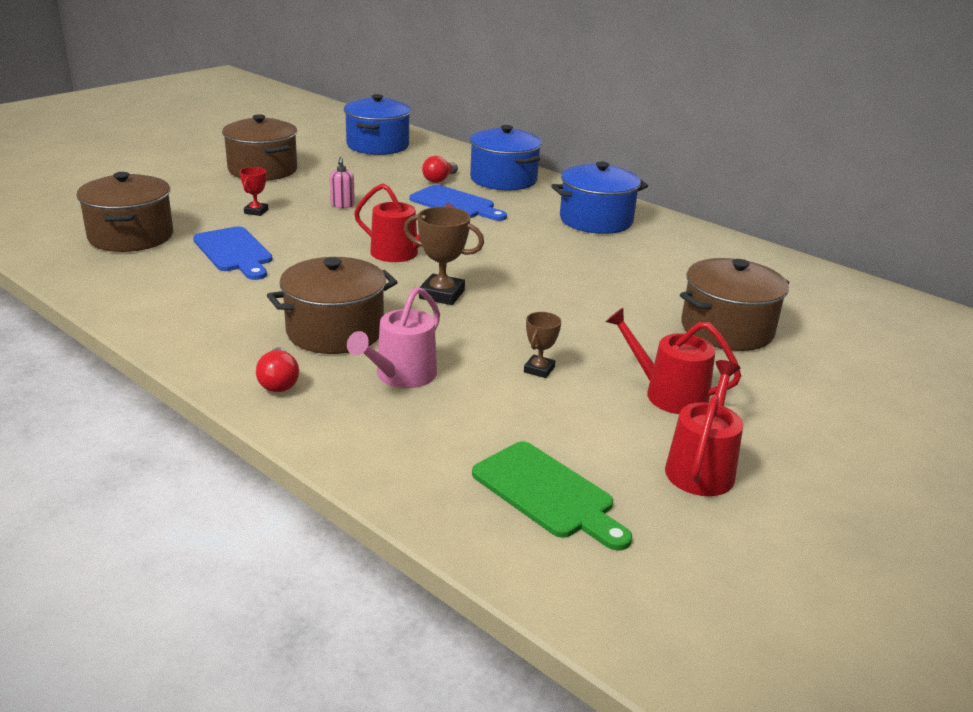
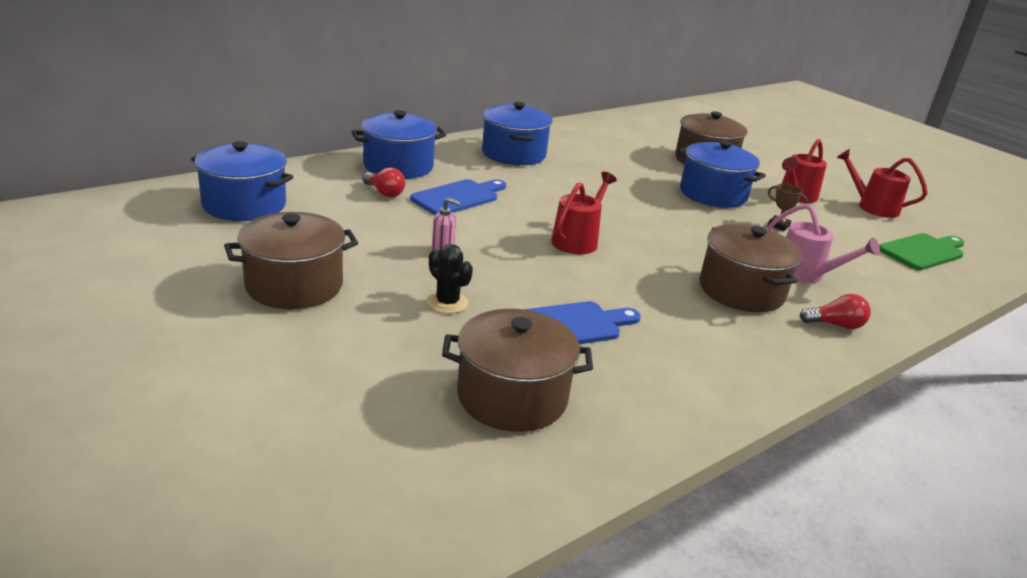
camera: 80 degrees left, 0 degrees up
(256, 211) = (447, 303): red trophy -> black cactus
(442, 294) = (664, 237): brown trophy -> none
(602, 329) = (713, 194): none -> blue pot

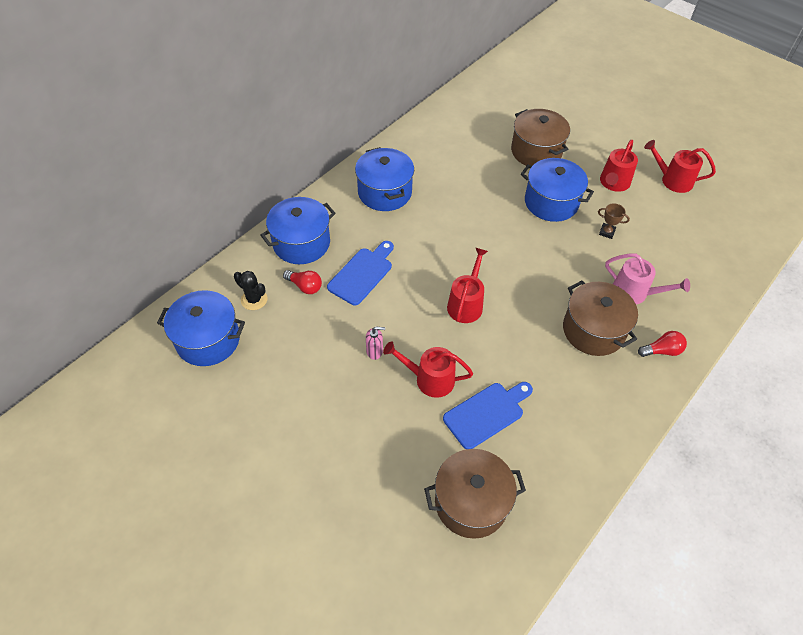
camera: 10 degrees left, 25 degrees up
(294, 285) = (288, 430): brown pot -> none
(447, 303) = (398, 414): black cactus -> black cactus (254, 299)
(503, 284) = (430, 379): none -> red watering can
(923, 251) = (714, 233): green cutting board -> none

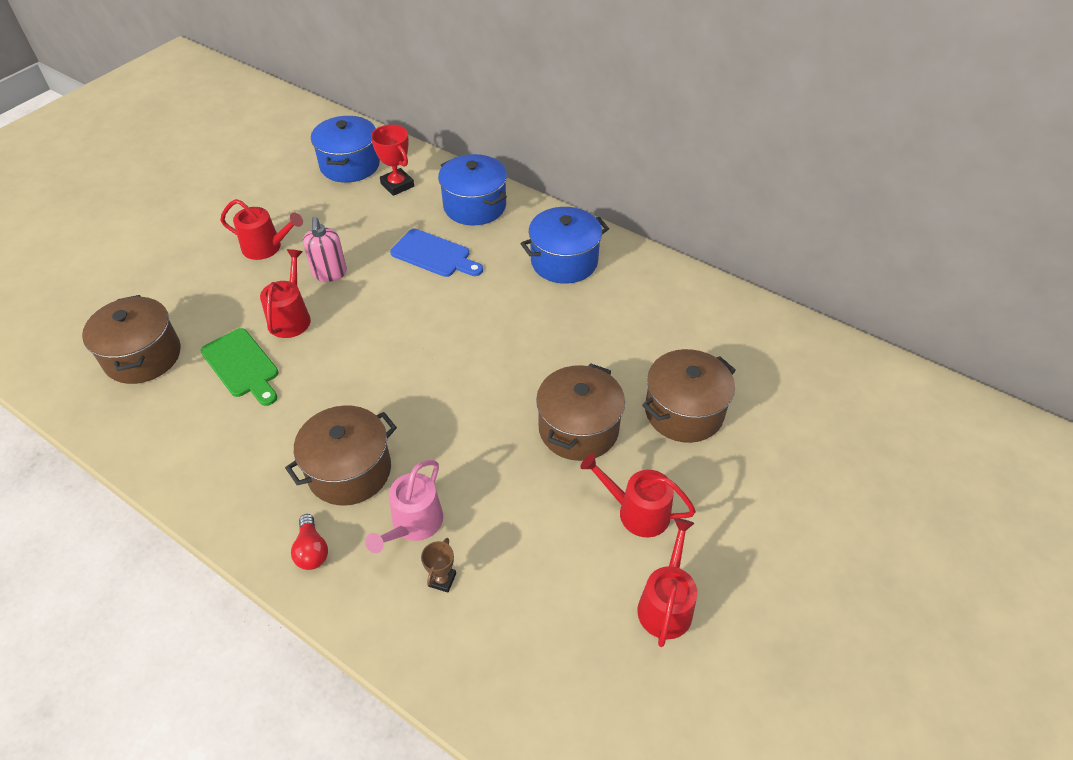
camera: 85 degrees right, 5 degrees down
(254, 299) = (397, 185): black cactus -> red trophy
(305, 286) = (415, 216): red light bulb -> none
(374, 351) = (330, 273): pink soap dispenser -> pink soap dispenser, size x1.57
(466, 304) = (392, 343): red watering can -> red watering can (266, 247)
(486, 413) = (242, 366): blue cutting board -> green cutting board
(551, 202) = (578, 429): blue pot -> brown pot
(607, 232) = (528, 496): brown trophy -> brown trophy (442, 580)

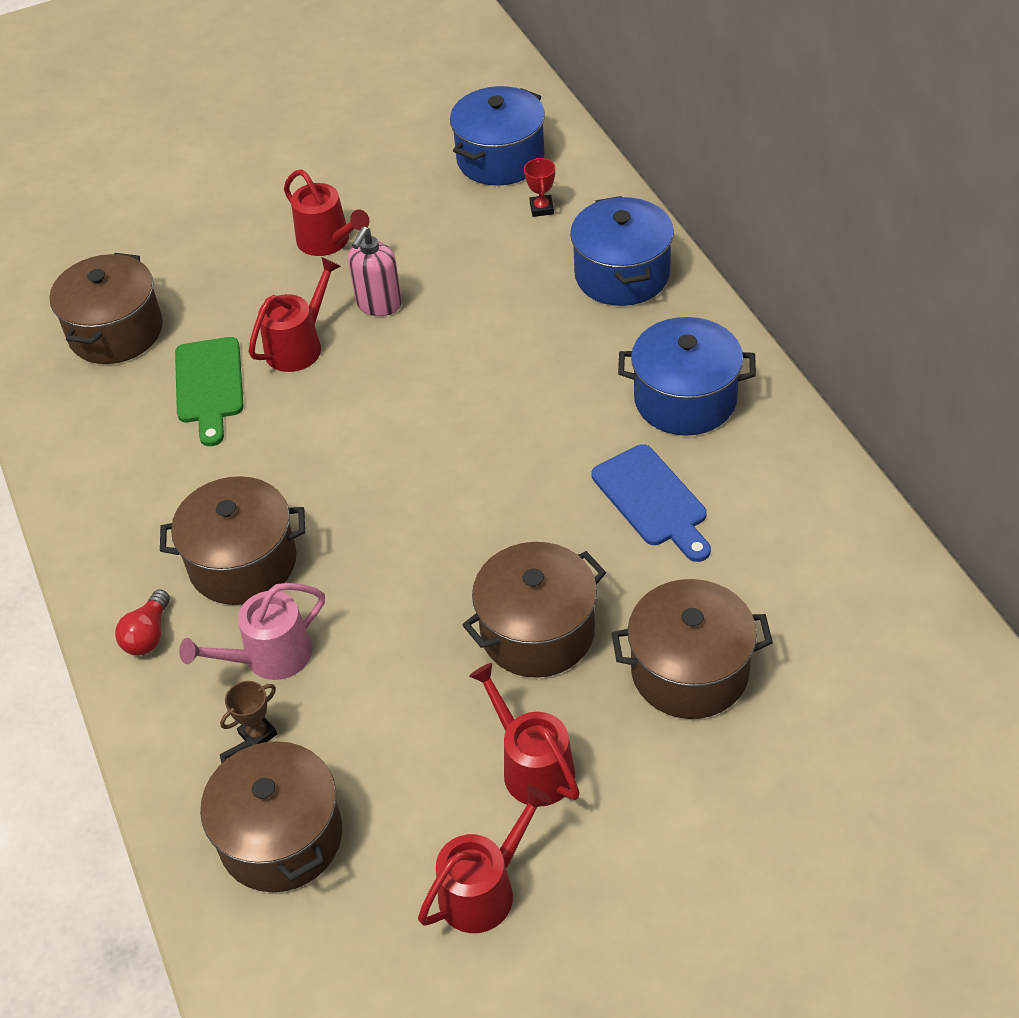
camera: 35 degrees right, 0 degrees up
(397, 185) = (541, 208): red trophy -> red trophy, size x0.59
(434, 255) = (521, 326): blue cutting board -> blue cutting board (652, 500)
(509, 641) = (281, 837): none -> brown pot

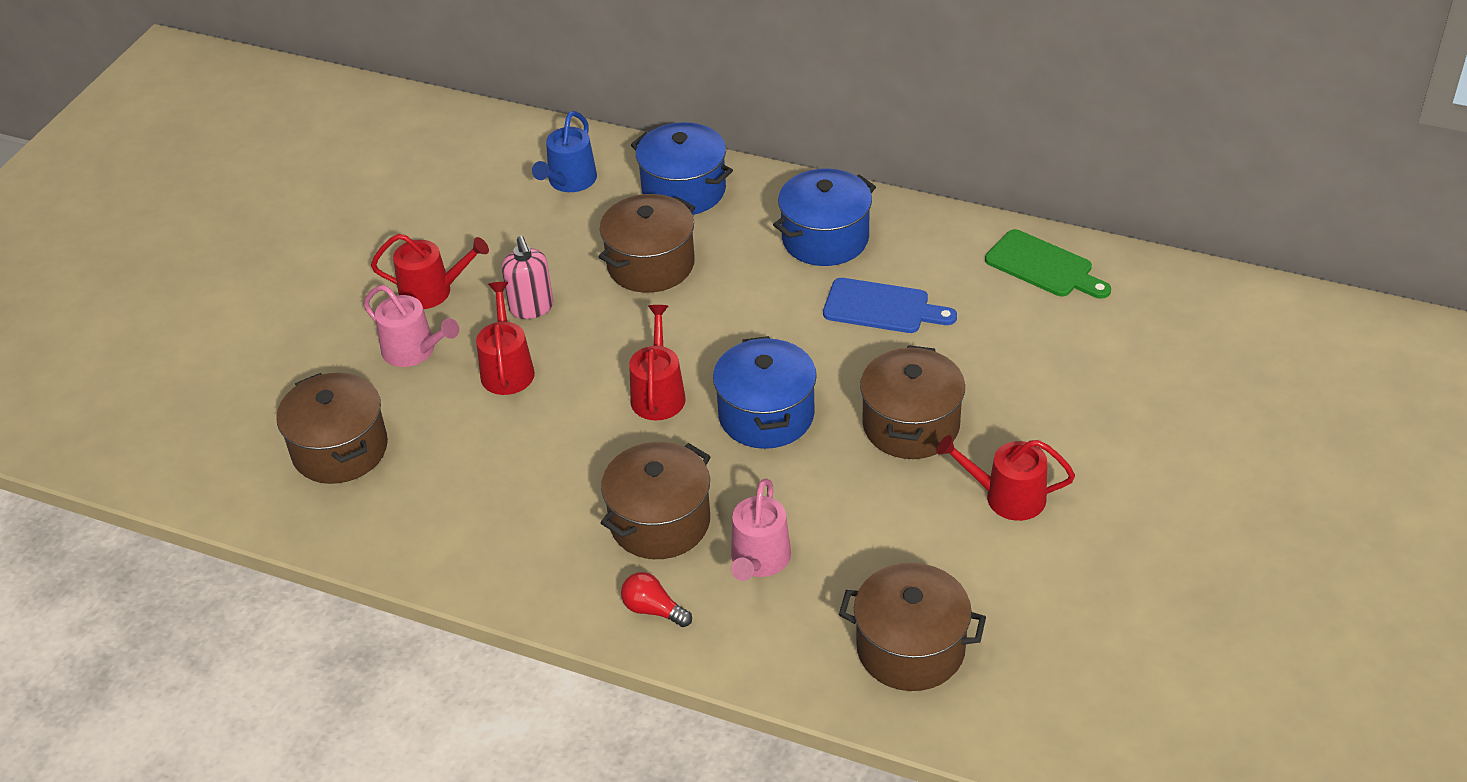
camera: 45 degrees left, 5 degrees down
(148, 635) = (653, 610): red light bulb -> red light bulb turned 150 degrees clockwise
(209, 385) = (472, 436): green cutting board -> green cutting board (1043, 266)
(256, 284) = (413, 351): none -> pink watering can
(257, 734) = (814, 607): brown trophy -> none
(483, 890) = (1067, 579): red watering can -> red watering can (658, 394)
(500, 159) = (493, 166): blue pot -> blue pot (766, 415)
(541, 208) = (569, 181): red trophy -> blue watering can
(689, 671) = (1027, 383): brown pot -> brown pot (651, 264)

